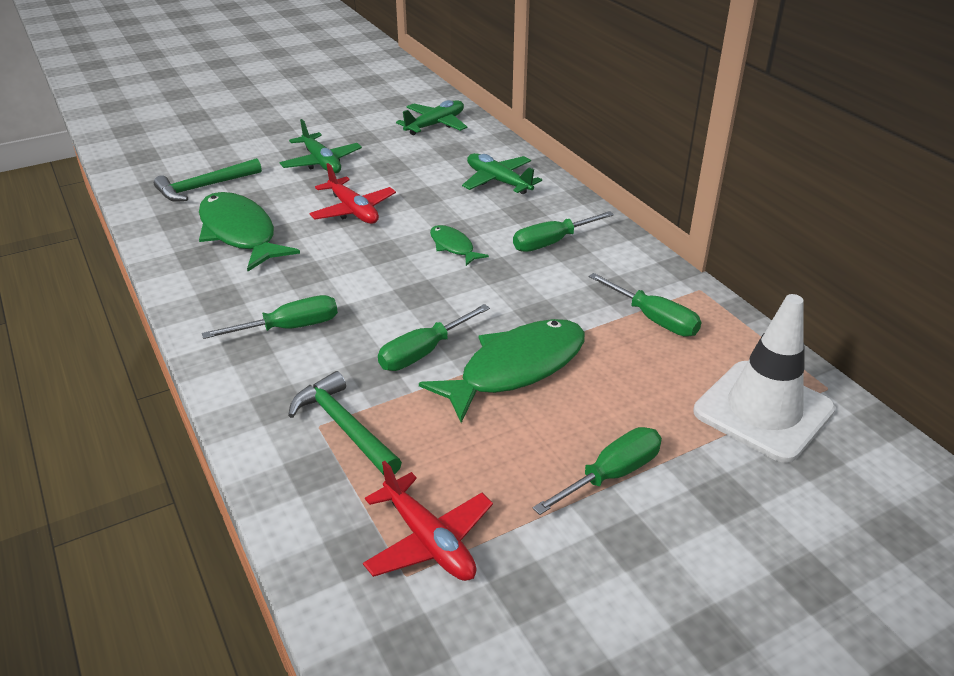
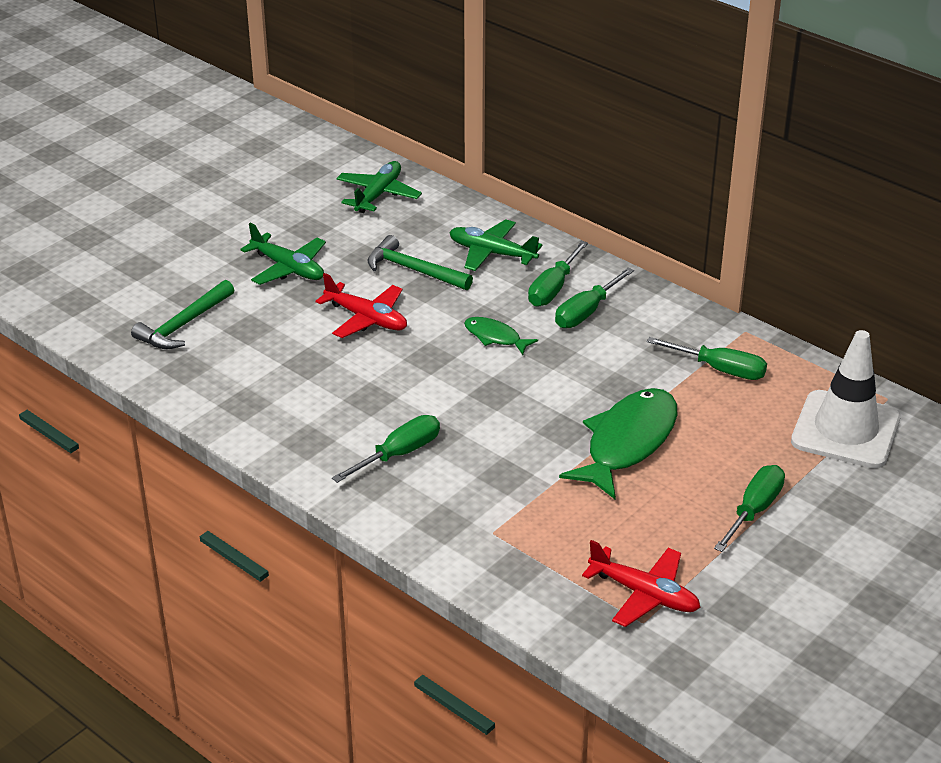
camera: 20 degrees left, 0 degrees up
(240, 233) = (269, 369): green fish -> none
(344, 426) = (515, 527): green hammer -> green hammer (413, 270)
(424, 352) = (538, 447): green screwdriver -> green screwdriver (553, 288)

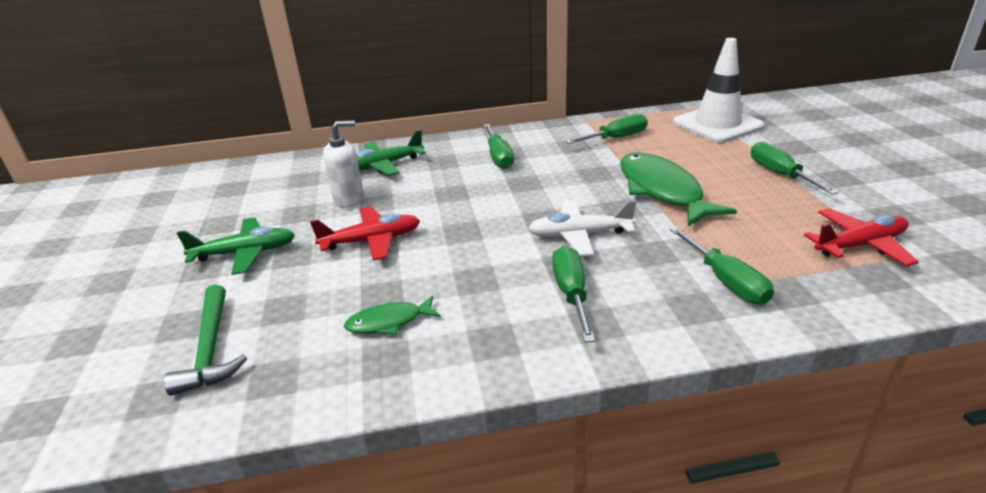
camera: 50 degrees left, 5 degrees down
(378, 195) = (241, 182): green plane -> none
(413, 270) = (349, 199): green hammer -> white soap dispenser
(490, 424) = (579, 235): none -> white plane
(495, 337) = (477, 196): green fish -> green fish (389, 322)
(553, 288) = (456, 158): green screwdriver -> green screwdriver (725, 281)

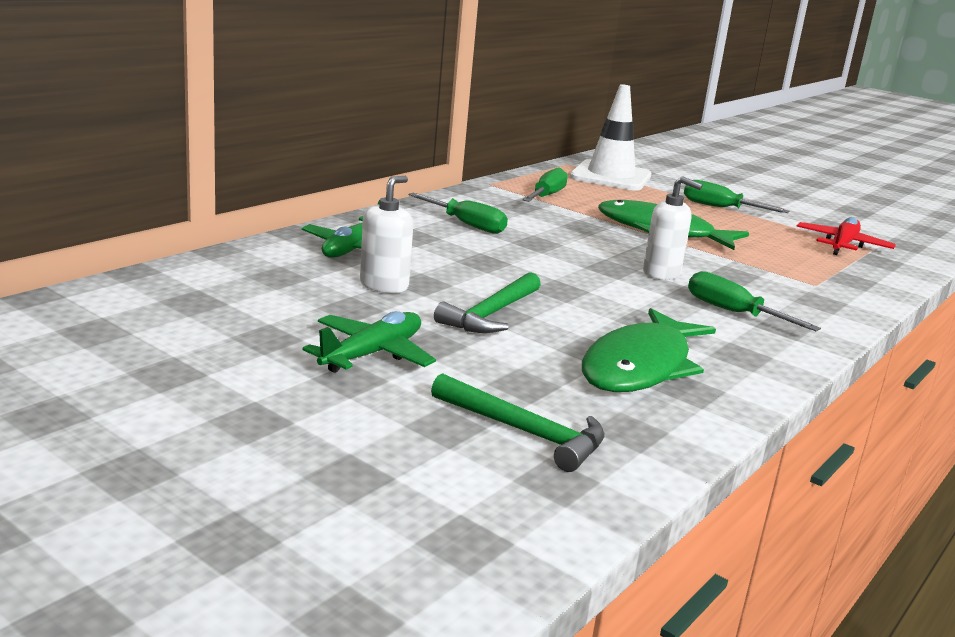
camera: 45 degrees left, 10 degrees down
(371, 241) = (491, 314): red plane -> green hammer
(389, 322) = (640, 366): green fish -> green fish, size x2.01
(579, 235) = (661, 273): white plane -> white soap dispenser
(725, 281) = (809, 282): green screwdriver -> none

